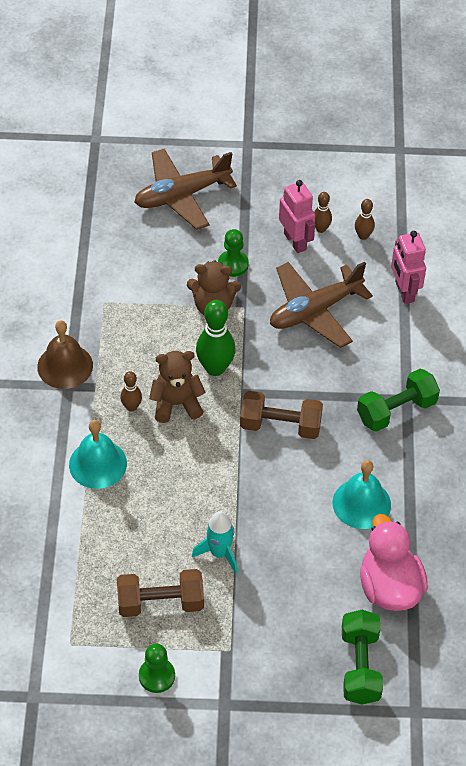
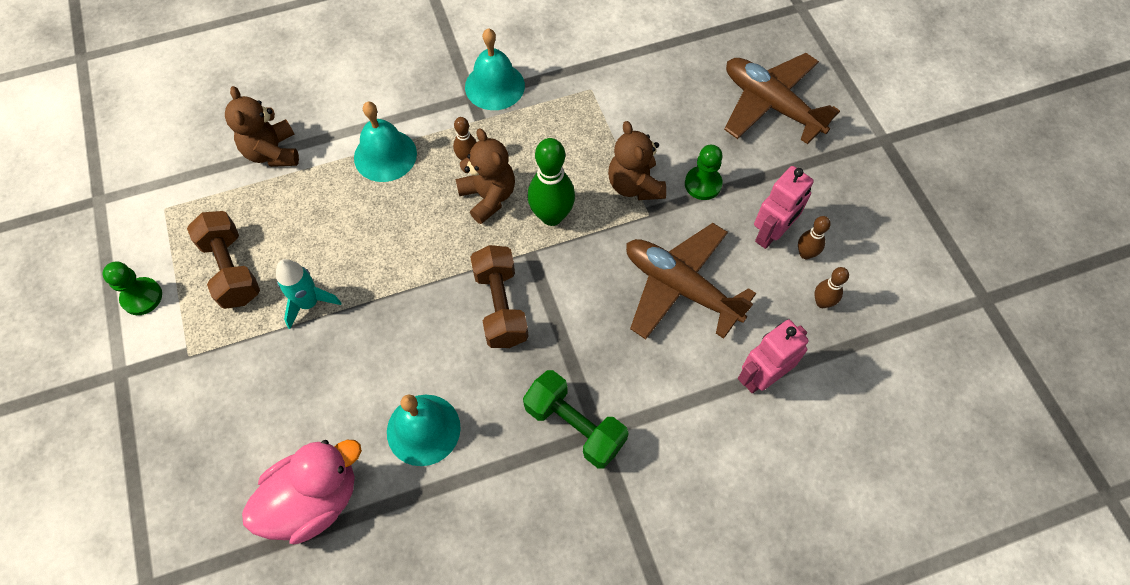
camera: 70 degrees right, 10 degrees up
(50, 547) = (272, 152): none -> brown teddy bear
(65, 366) = (494, 86): brown bell -> turquoise bell
(360, 666) = (196, 501): green dumbbell -> none

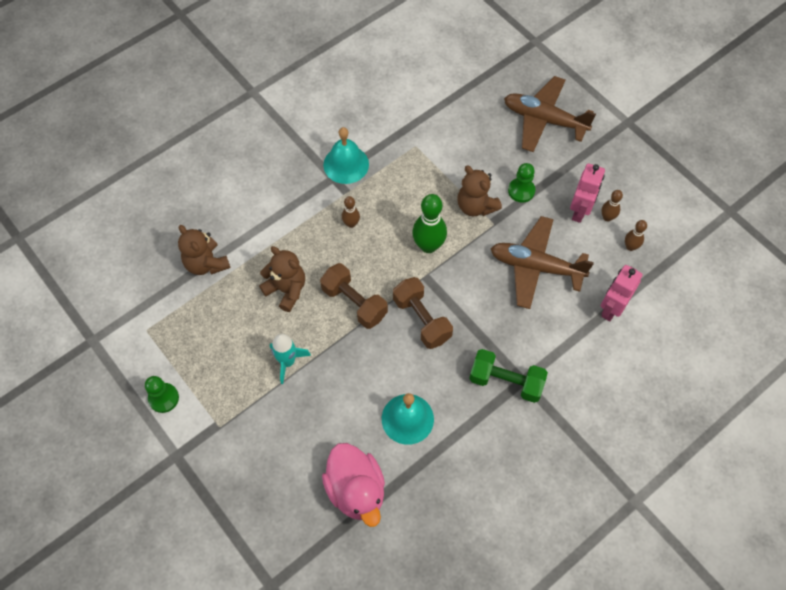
camera: 20 degrees left, 0 degrees up
(232, 269) = (219, 357): brown dumbbell -> brown dumbbell (354, 302)
(314, 500) = (356, 490): pink duck -> pink duck turned 120 degrees clockwise
(385, 155) = (290, 240): turquoise bell -> none
(488, 197) = (378, 246): brown teddy bear -> brown teddy bear (286, 290)

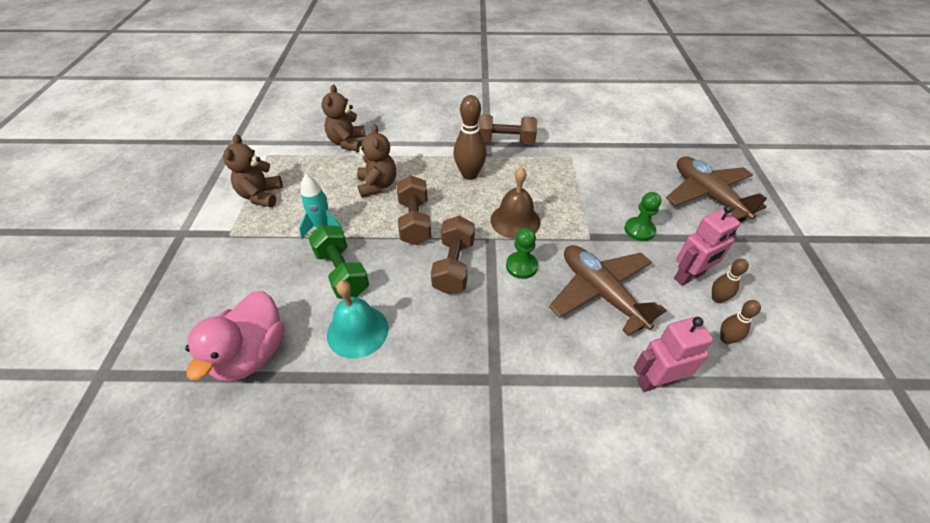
camera: 40 degrees right, 15 degrees down
(163, 398) = (223, 195): green pawn -> green pawn (521, 266)
(346, 164) = (505, 141): turquoise bell -> brown dumbbell
(351, 224) = (469, 174): brown bowling pin -> brown bowling pin, size x1.85
(428, 246) = (515, 221): green bowling pin -> brown bell
(476, 206) = (585, 218): brown teddy bear -> brown teddy bear (261, 196)
(506, 381) = (477, 367): green dumbbell -> green dumbbell (342, 272)

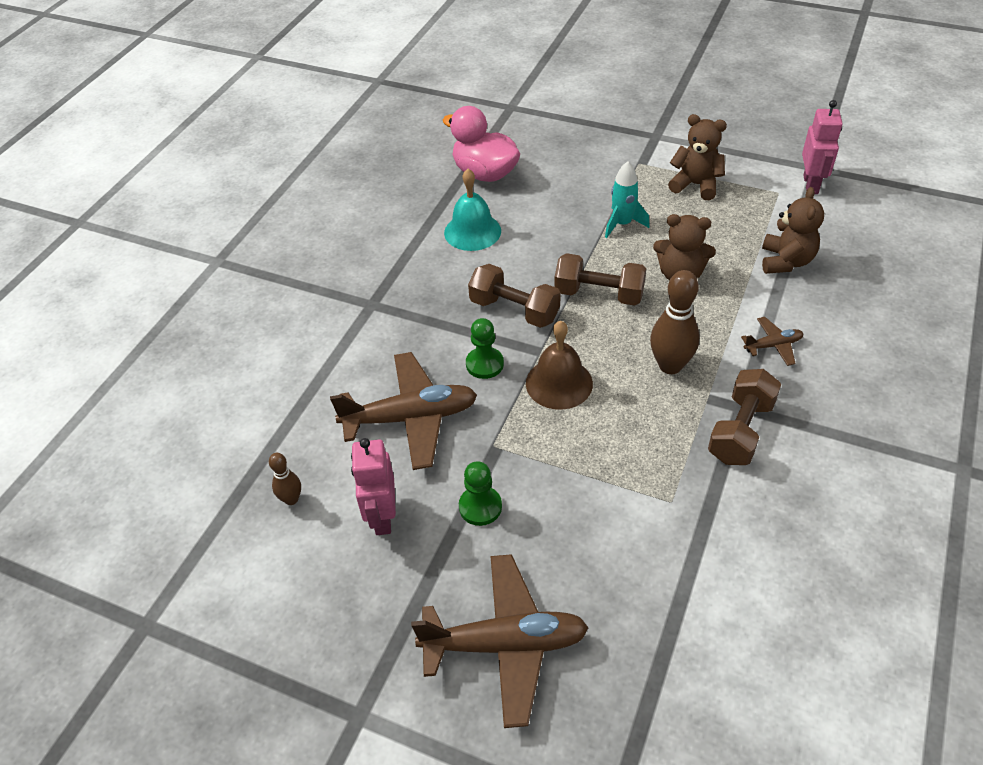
camera: 115 degrees right, 0 degrees up
(342, 272) = (548, 230): green dumbbell -> none
(347, 143) = (786, 261): brown teddy bear -> brown teddy bear turned 75 degrees clockwise
(430, 138) = (773, 345): none -> brown plane
(655, 381) = (294, 413): pink robot -> pink robot (811, 184)
(717, 298) = (338, 525): brown bowling pin -> none

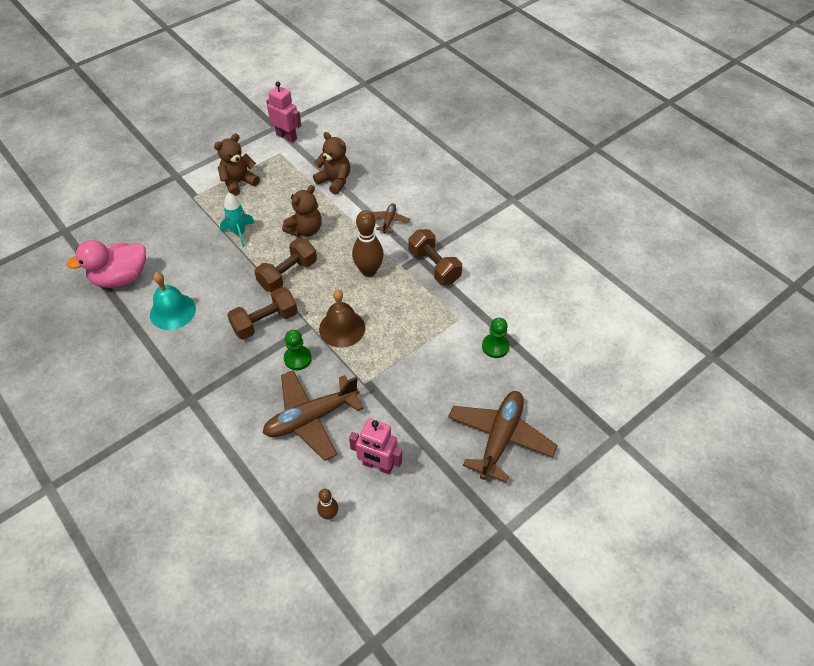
camera: 65 degrees left, 5 degrees up
(410, 418) = (311, 418): brown plane -> brown plane turned 135 degrees counterclockwise
(480, 507) = (404, 410): green pawn -> green pawn (495, 346)

